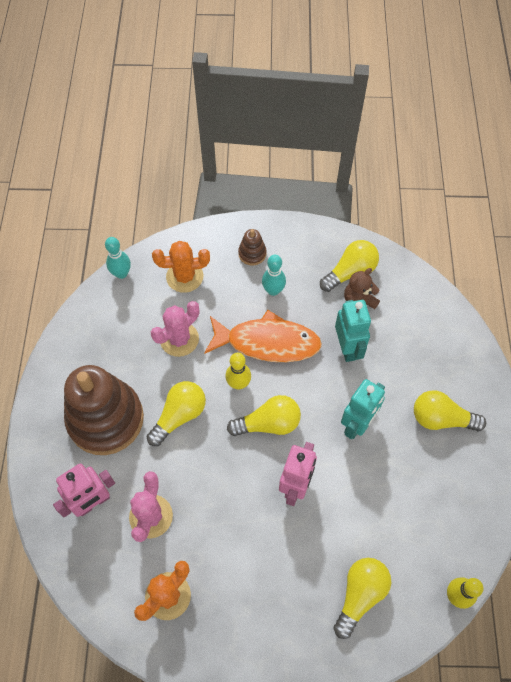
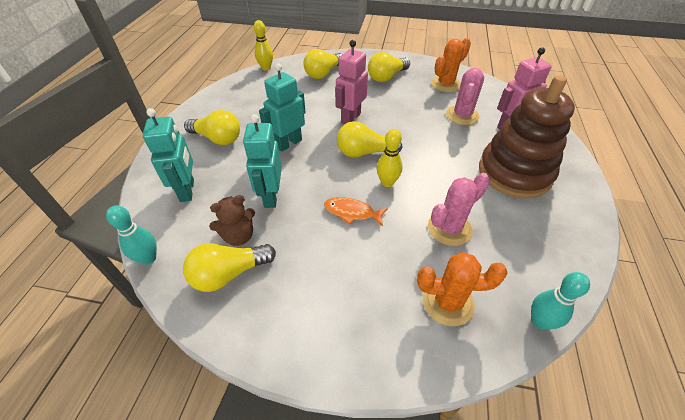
camera: 170 degrees left, 15 degrees down
(179, 416) = (444, 167): yellow light bulb -> yellow light bulb (386, 77)
(252, 253) = (350, 322): brown stacking toy -> none
(267, 342) = (352, 212): orange fish -> orange fish, size x0.51
(273, 290) = (333, 266): turquoise bowling pin -> turquoise bowling pin (148, 258)
(429, 342) = (187, 190): none -> turquoise robot

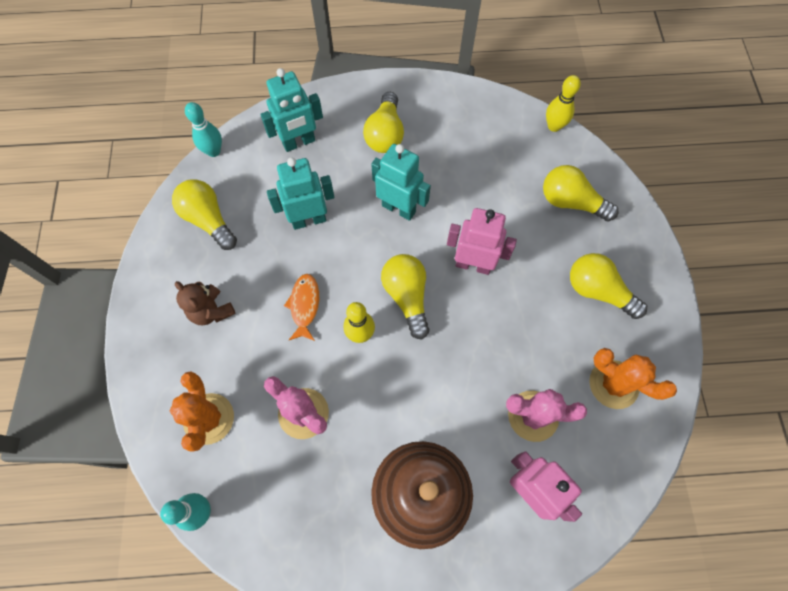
camera: 75 degrees right, 20 degrees up
(239, 236) = (251, 211): brown teddy bear -> brown teddy bear (211, 311)

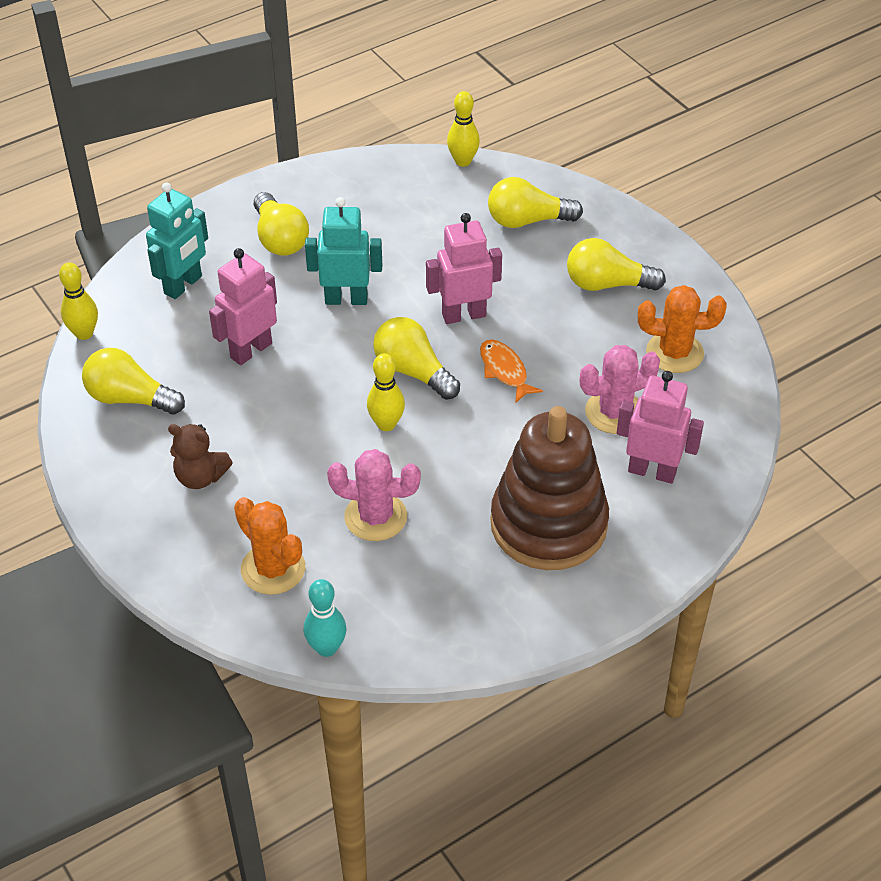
camera: 30 degrees left, 20 degrees down
(214, 151) = (84, 333): turquoise bowling pin -> yellow bowling pin
(304, 305) = (305, 426): orange fish -> orange fish (504, 371)
(309, 220) = (250, 350): turquoise robot -> pink robot

